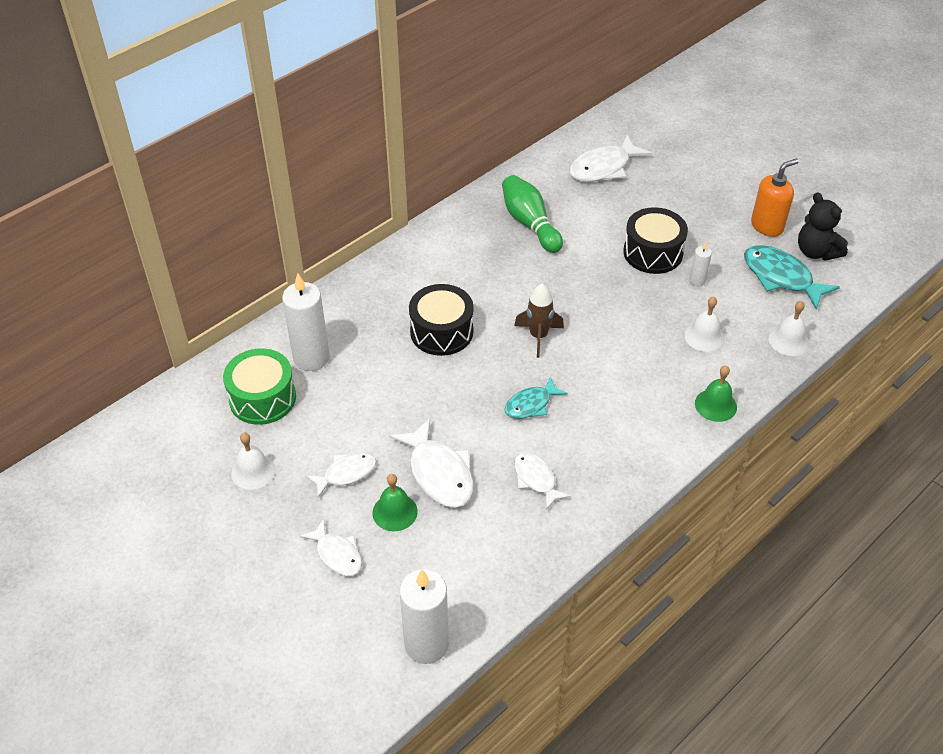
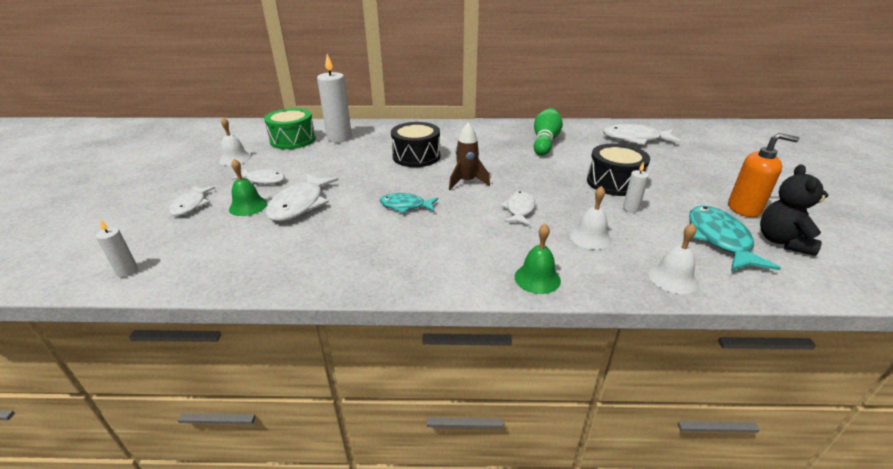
camera: 45 degrees right, 15 degrees down
(426, 644) = (127, 271): white candle -> white candle, size x0.48
(536, 479) = (340, 239): white fish -> white fish (519, 209)

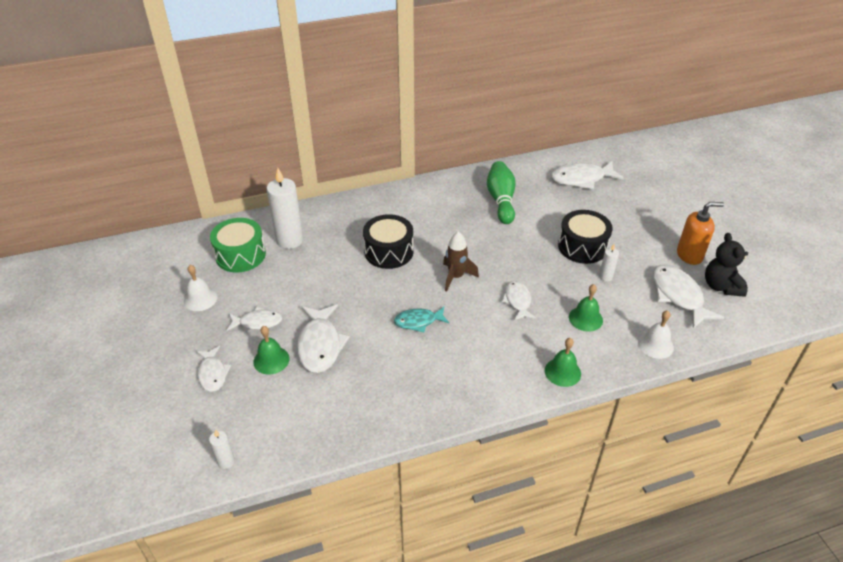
camera: 20 degrees left, 10 degrees up
(590, 237) = (585, 318): white bell -> green bell
(719, 239) = (678, 296): turquoise fish -> white fish

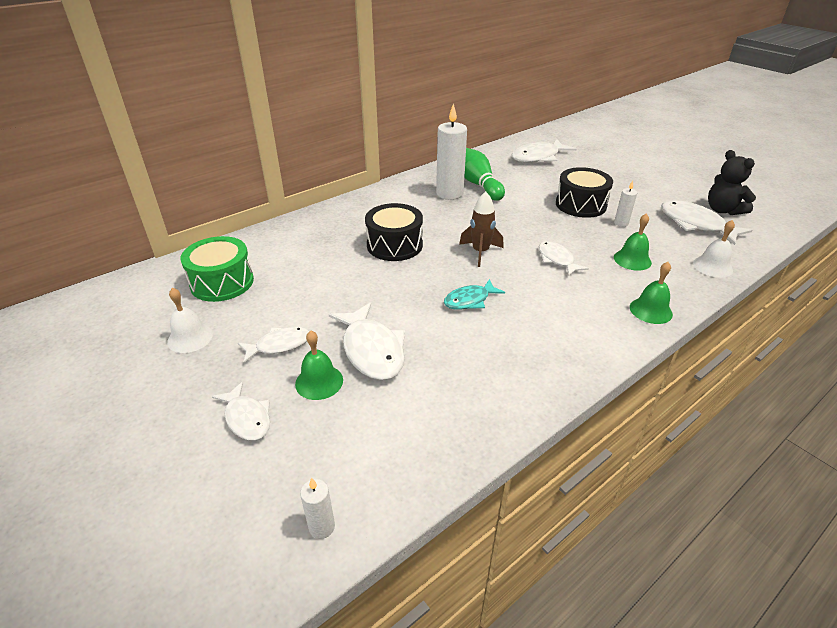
camera: 20 degrees left, 5 degrees down
(290, 240) = (276, 257): white candle -> white candle (449, 194)
(689, 255) = (676, 193): orange soap dispenser -> none

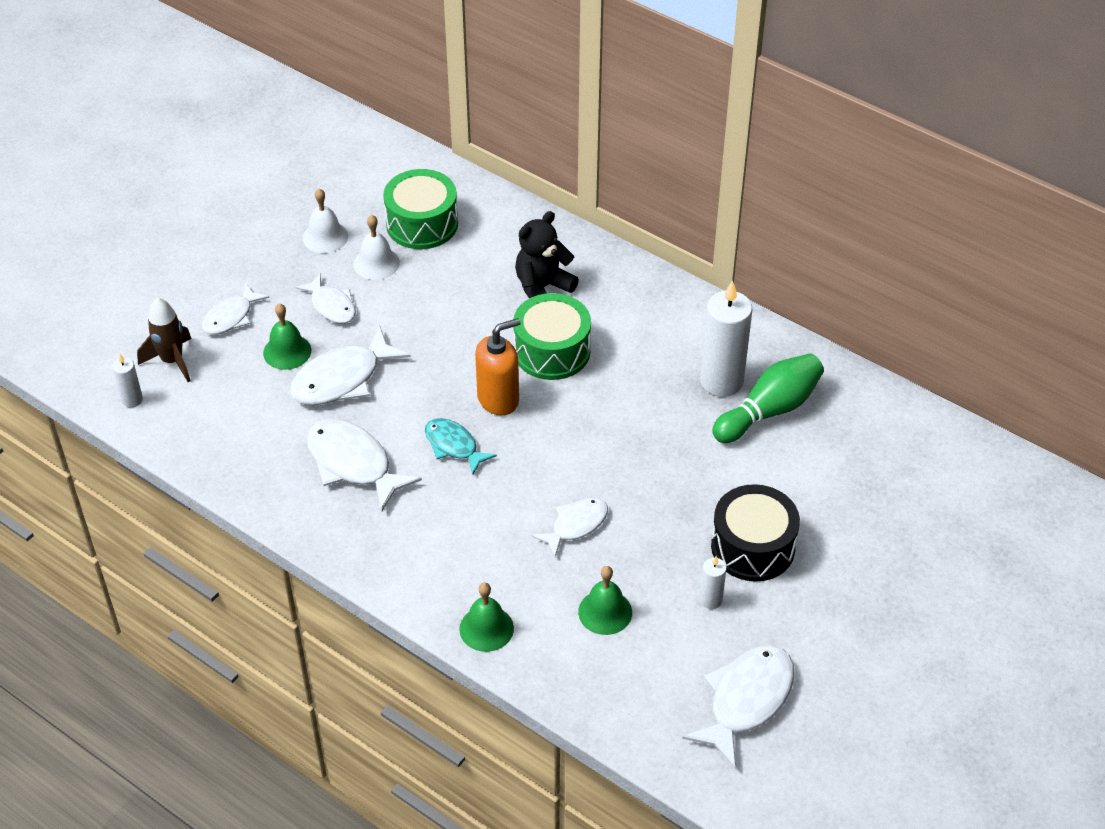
camera: 75 degrees right, 10 degrees up
(394, 245) = (552, 351): black drum -> green drum
(430, 273) = (498, 399): none -> orange soap dispenser
(480, 252) = (565, 441): brown rocket -> brown rocket (172, 361)
(538, 157) = (916, 478): white fish -> white fish (353, 464)
(712, 266) = (619, 709): white bell -> white bell (376, 263)
(723, 210) = (816, 746): black teddy bear -> black teddy bear (542, 288)

